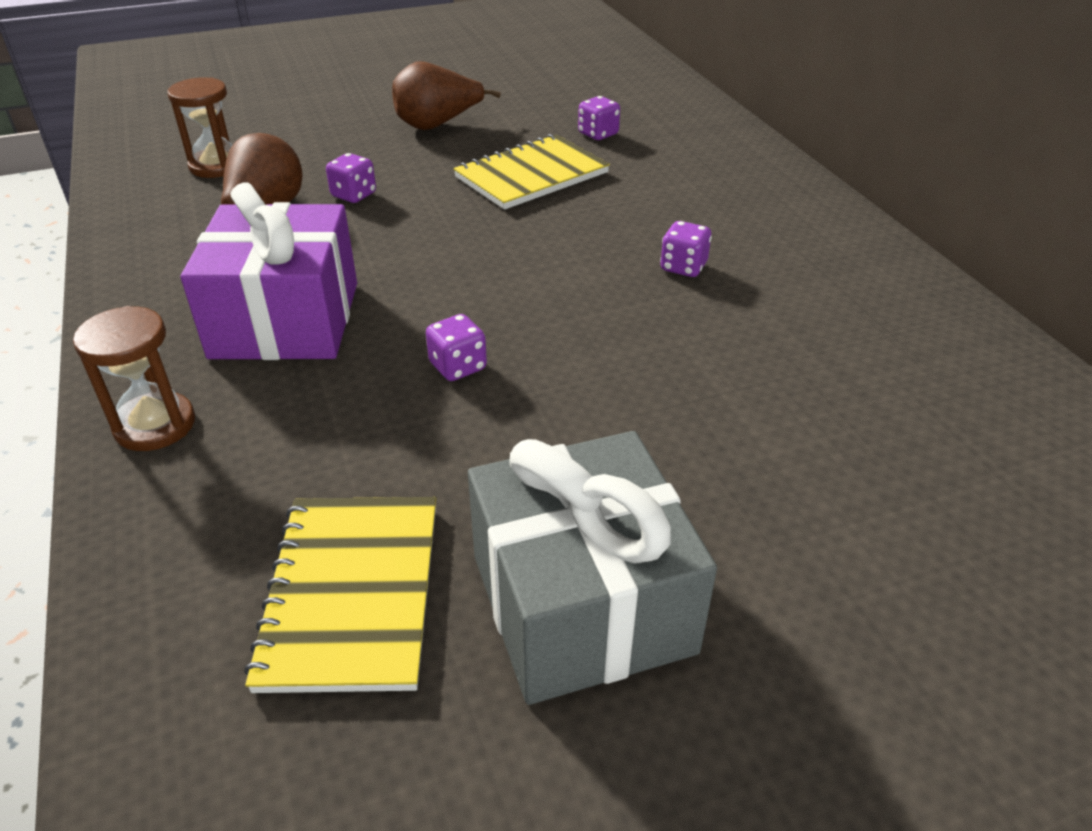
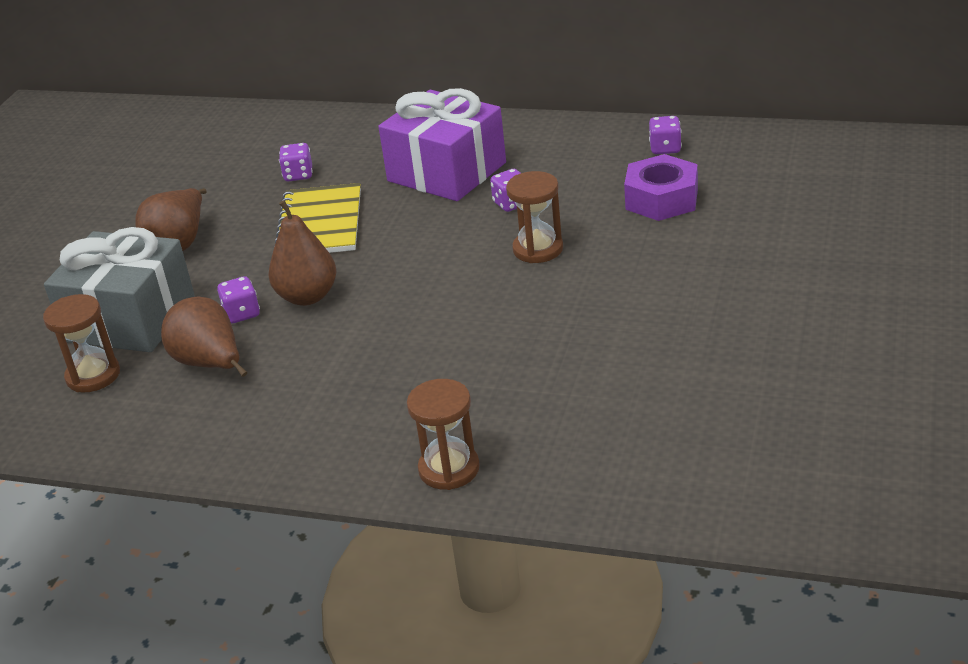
camera: 50 degrees left, 5 degrees down
(286, 320) = (384, 386): purple gift -> purple gift (447, 172)
(351, 593) = (682, 417): yellow notebook -> none
(407, 216) = (307, 296): none -> brown pear
(458, 367) = (520, 325): purple dice -> purple dice (665, 148)
(582, 603) = (757, 341): grey gift -> grey gift (130, 319)
(615, 320) = (538, 249): none -> brown hourglass
(818, 372) = (661, 199): none -> purple nut

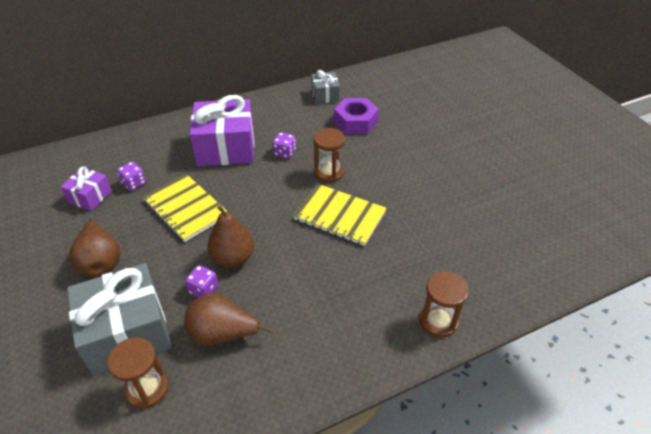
camera: 45 degrees left, 10 degrees up
(240, 172) = (90, 197): none -> purple gift
(484, 304) = (339, 216): none -> yellow notebook
(665, 148) = (325, 95): purple dice -> grey gift

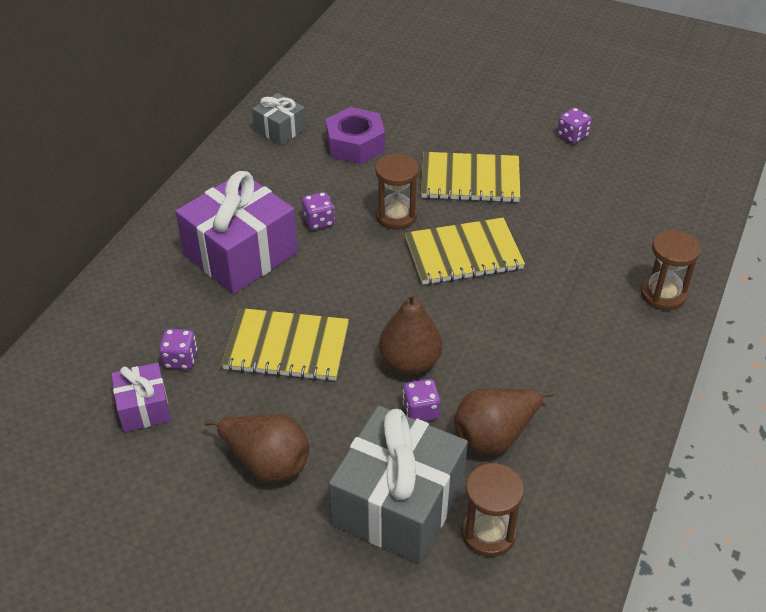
camera: 40 degrees left, 0 degrees up
(397, 176) = (470, 180): none -> yellow notebook
(498, 184) = (572, 136): none -> purple dice

